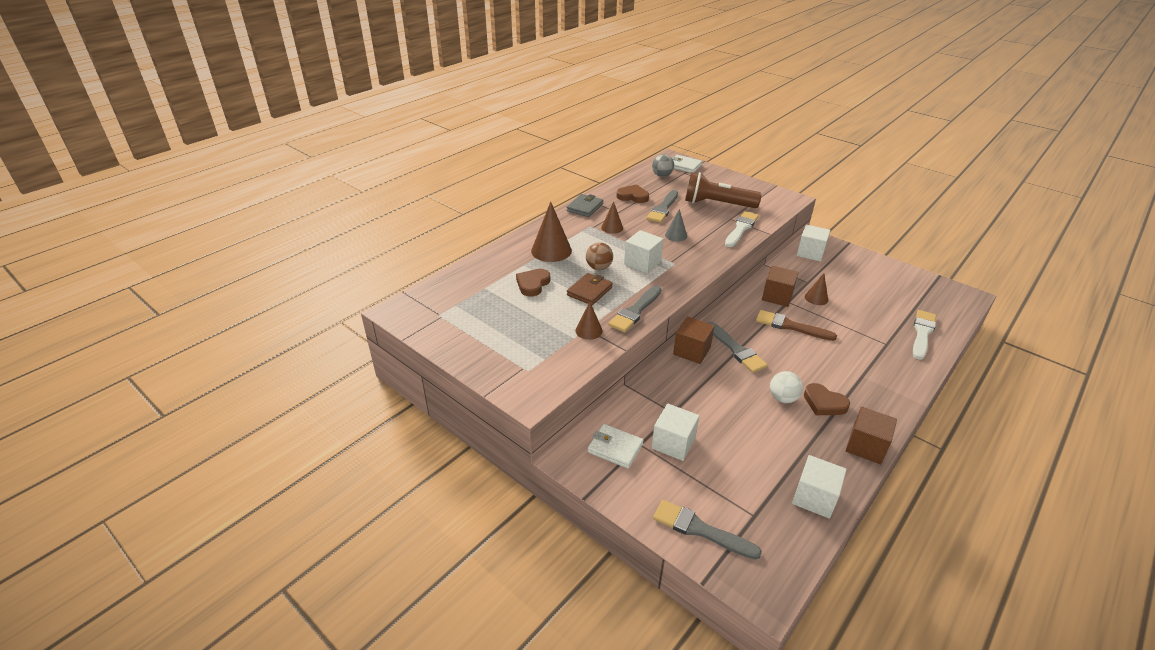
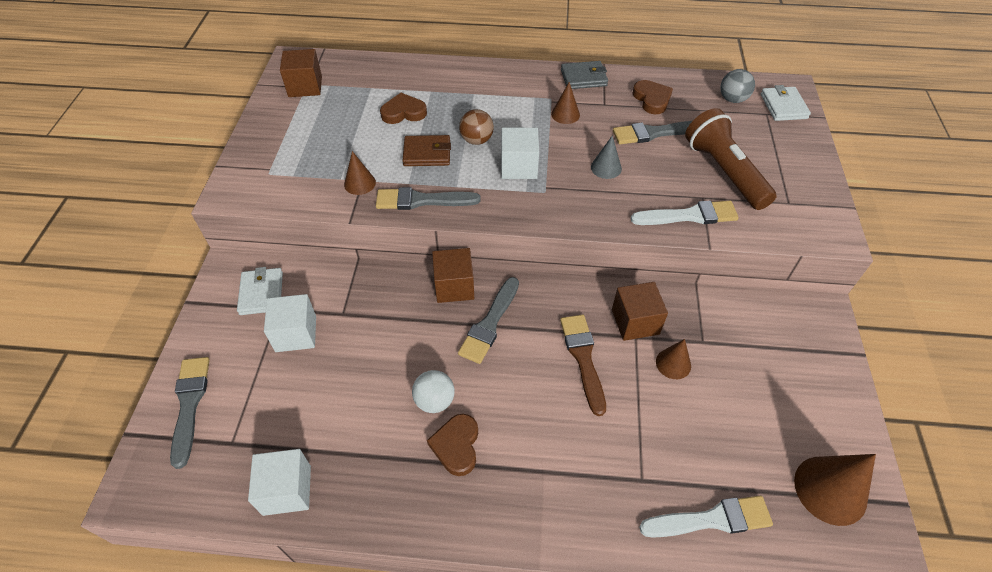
camera: 55 degrees right, 15 degrees up
(551, 250) = (474, 95): brown cone -> brown cone (830, 490)
(810, 253) = (779, 319): white cube -> none
(866, 446) = (406, 517): brown cube -> brown cube (305, 86)

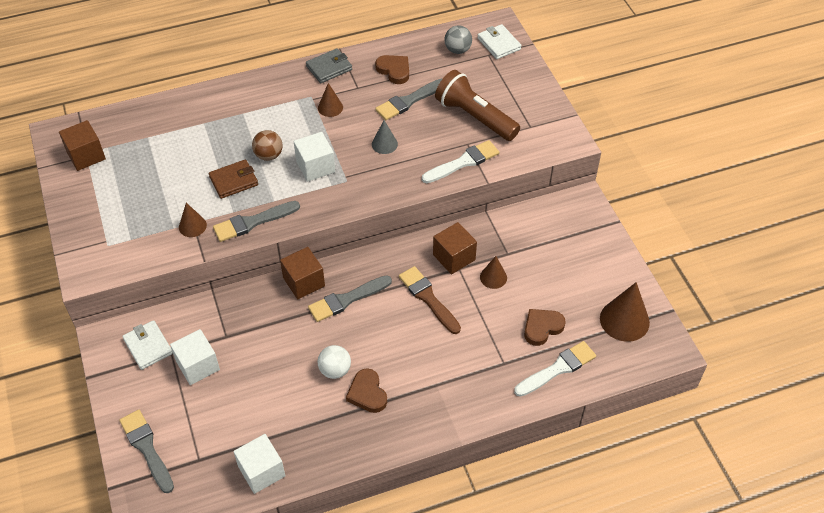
camera: 25 degrees left, 0 degrees up
(403, 112) = (191, 151): brown heart -> brown heart (542, 327)
(490, 324) = (346, 300): grey brush -> grey brush turned 60 degrees clockwise

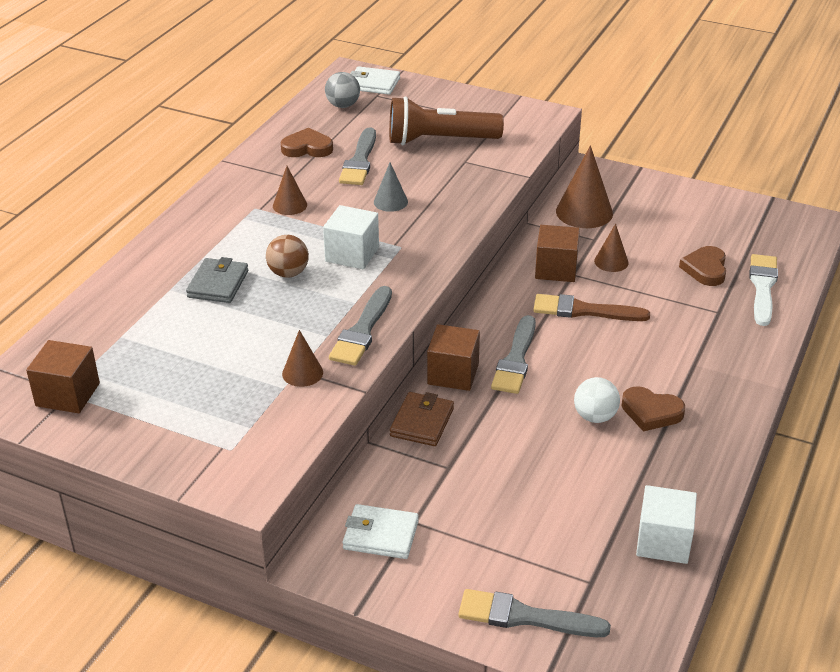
camera: 45 degrees left, 15 degrees down
(198, 365) = (460, 511): white cube -> none
(234, 181) = (285, 313): brown wallet -> brown wallet (422, 422)
(329, 68) = (237, 178): grey wallet -> grey wallet (218, 284)
(463, 162) = (484, 175): white brush -> none
(624, 320) = (753, 224): brown cone -> brown cone (584, 212)

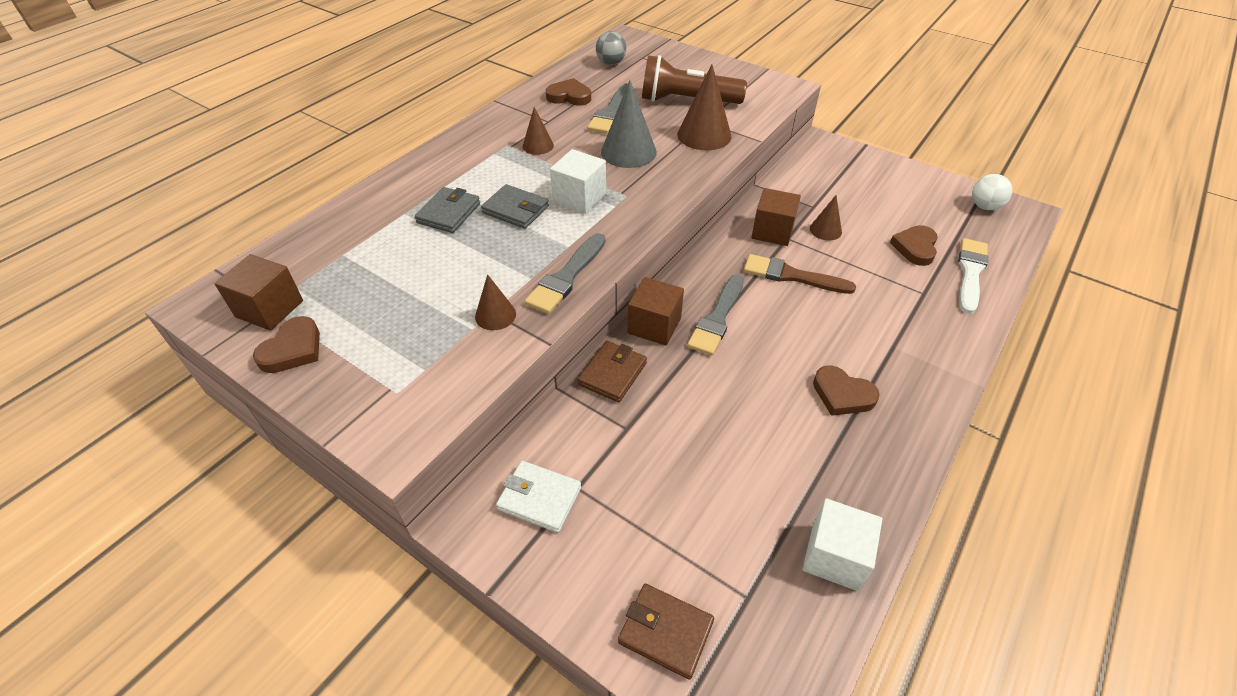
camera: 10 degrees right, 10 degrees up
(110, 427) = (293, 349): none -> brown heart
(288, 273) = (516, 210): brown ball -> grey wallet
(373, 84) = (642, 48): white wallet -> none
(390, 202) = (628, 152): grey cone -> grey cone, size x1.76
(524, 617) = (665, 632): grey brush -> brown wallet
(584, 212) = (808, 180): brown cone -> brown cone (704, 135)
(595, 417) = (784, 392): white ball -> white ball (984, 206)

